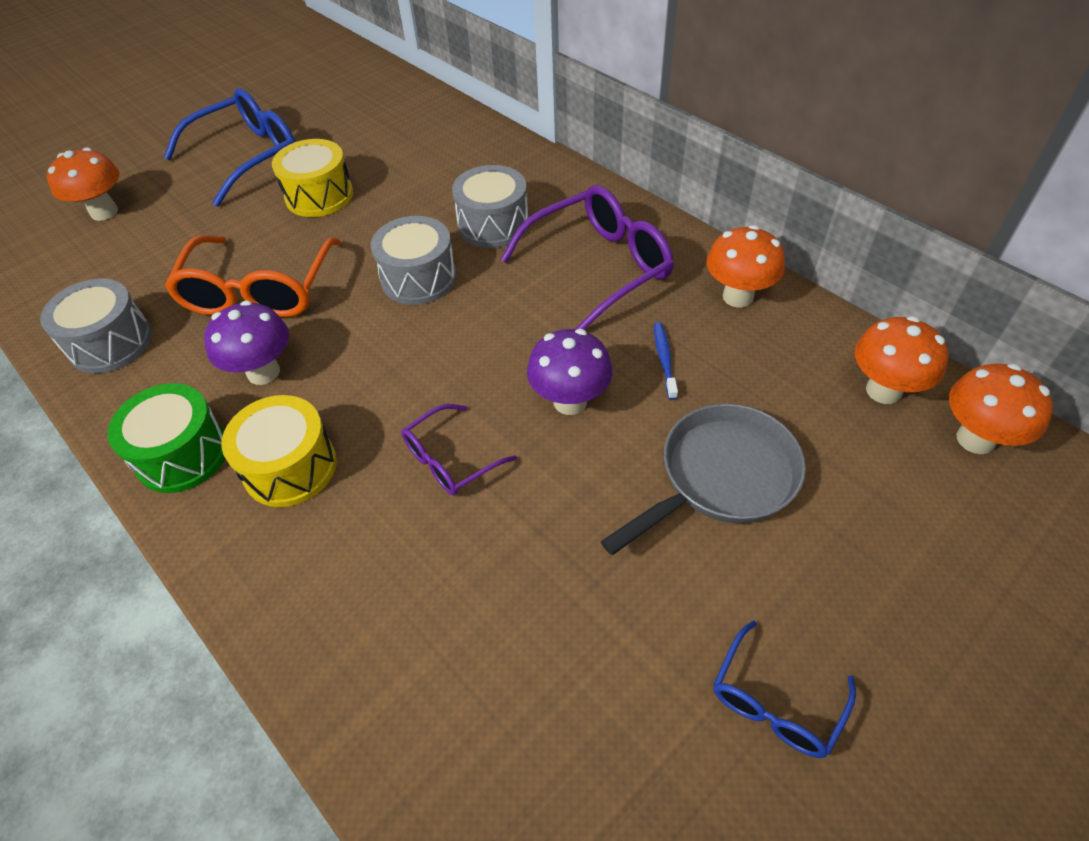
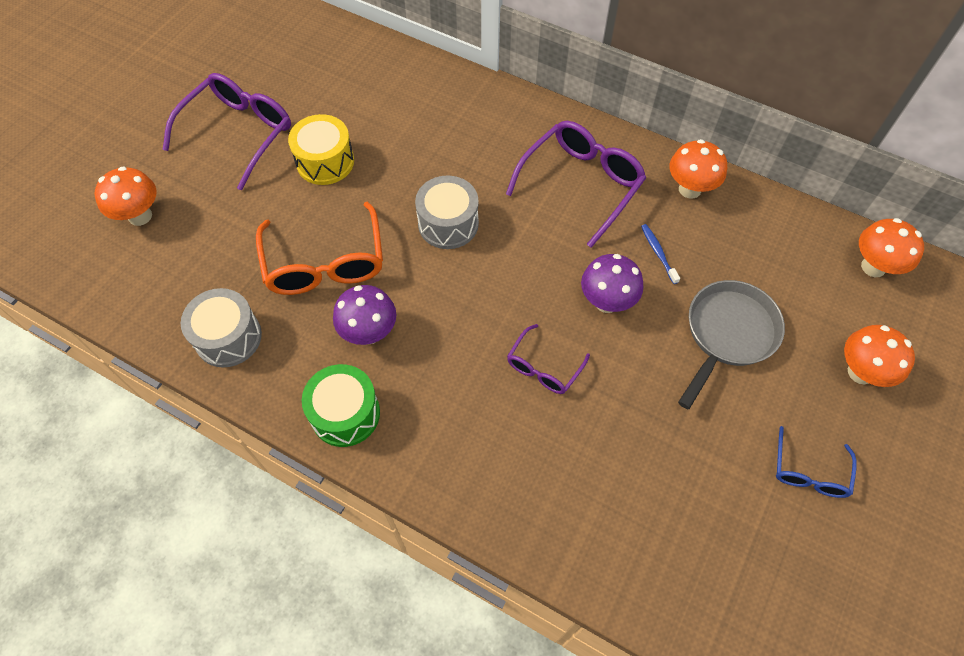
camera: 20 degrees left, 10 degrees up
(248, 157) = (238, 133): blue glasses -> purple glasses
(290, 467) = (432, 402): yellow drum -> none
(493, 224) = (483, 161): grey drum -> none
(883, 390) = (808, 244): orange mushroom -> orange mushroom (860, 372)

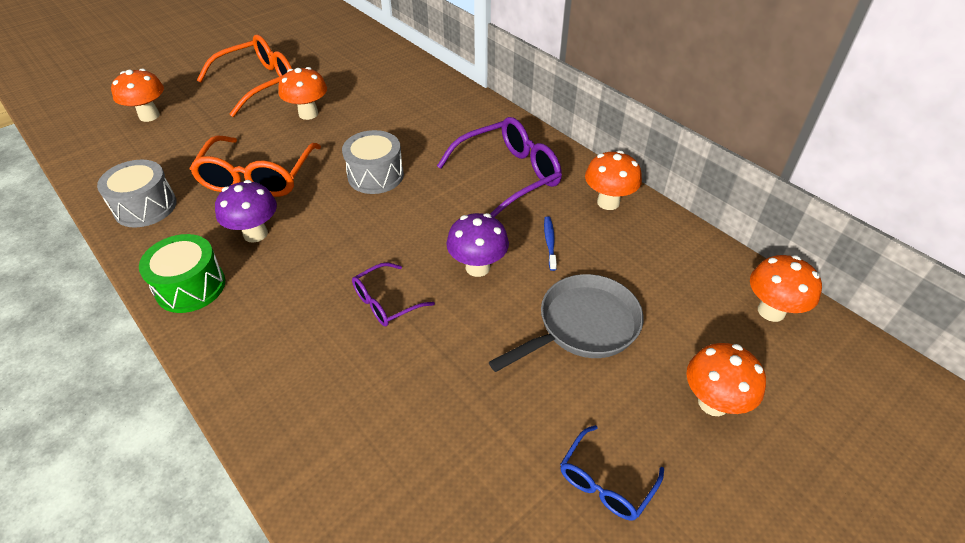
camera: 20 degrees right, 15 degrees down
(238, 133) = (258, 84): purple glasses -> orange glasses
(325, 162) = (308, 114): yellow drum -> orange mushroom

